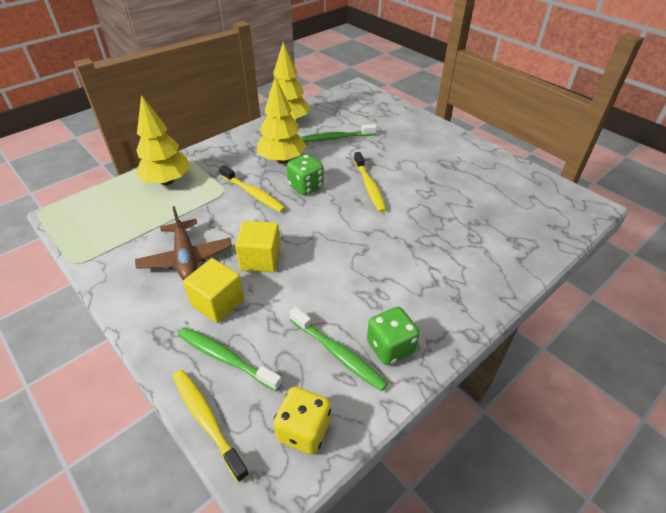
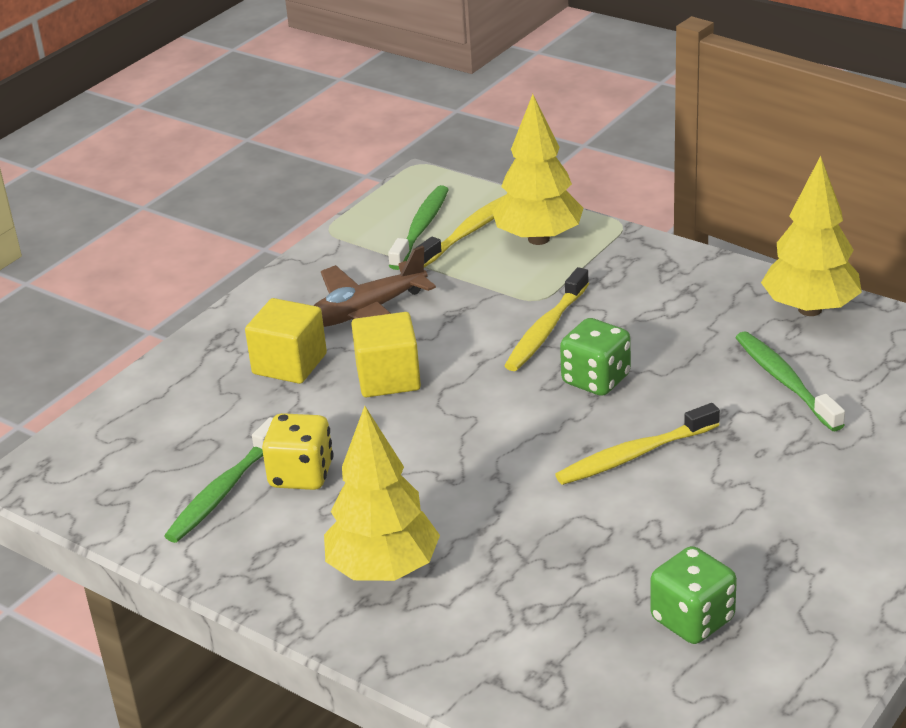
camera: 80 degrees right, 10 degrees down
(207, 421) = (107, 408): yellow toothbrush -> yellow toothbrush (470, 231)
(226, 358) = (197, 397): green toothbrush -> green toothbrush (421, 228)
(282, 160) = (665, 334): yellow tree -> yellow tree (384, 570)
(304, 430) = (102, 485): yellow dice -> yellow dice (301, 475)
(390, 347) = (245, 539): green dice -> green dice (692, 620)

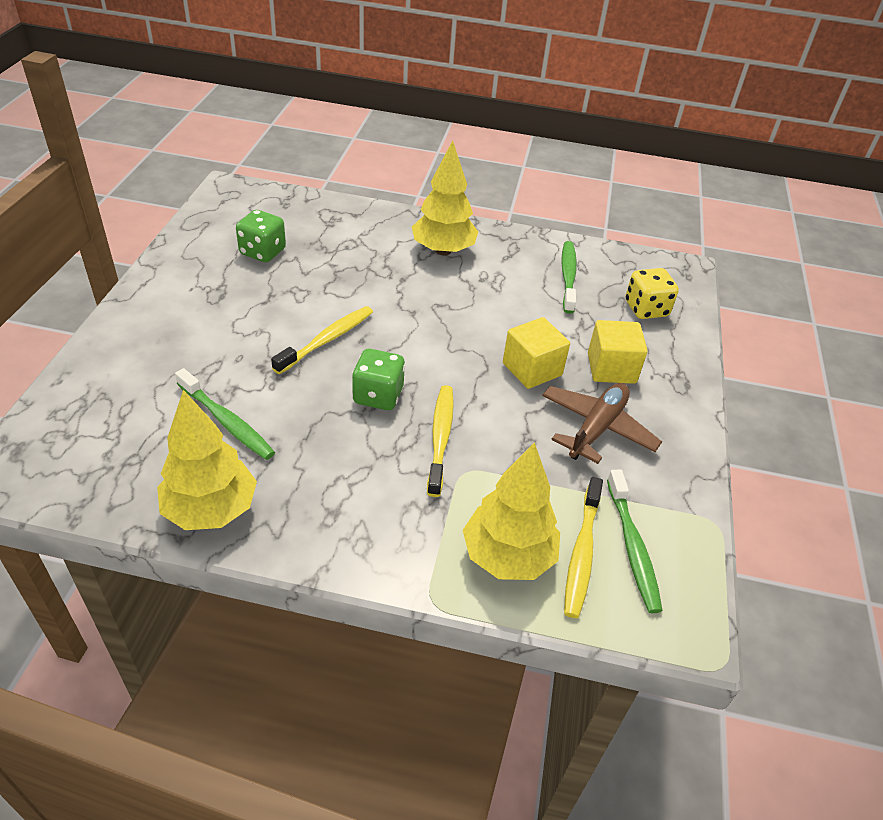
camera: 150 degrees right, 10 degrees up
(301, 475) = (531, 292): yellow dice -> yellow dice (646, 309)

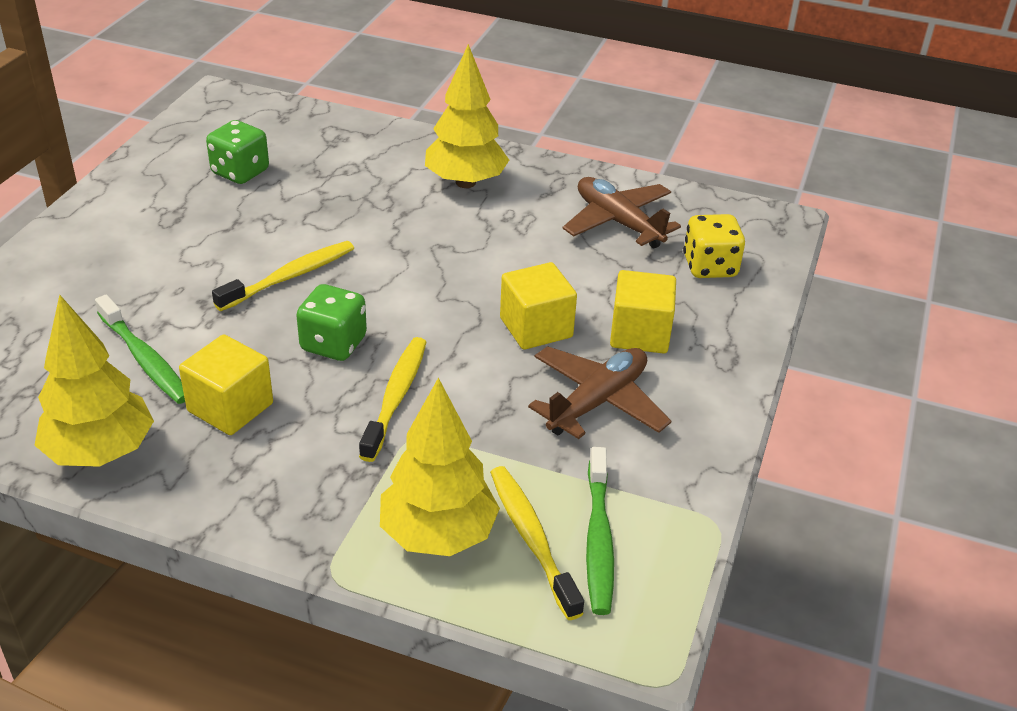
camera: 10 degrees right, 5 degrees down
(309, 459) = (230, 407): none -> yellow cube
(568, 277) = (618, 222): green toothbrush -> brown plane
(582, 552) = (532, 540): yellow toothbrush -> yellow toothbrush turned 135 degrees clockwise

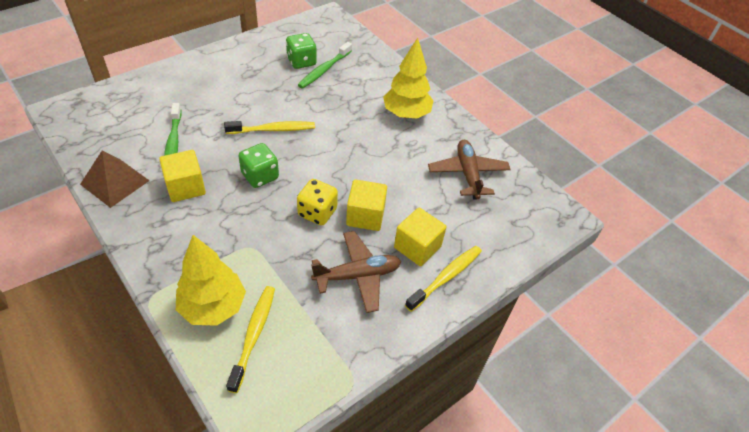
camera: 30 degrees right, 10 degrees up
(101, 452) = (115, 182): yellow tree -> brown pyramid
(395, 397) = (262, 220): yellow toothbrush -> yellow toothbrush (445, 277)
(598, 539) = (285, 355): green toothbrush -> green toothbrush (324, 70)
(710, 267) = (495, 226): yellow dice -> yellow dice (317, 212)

